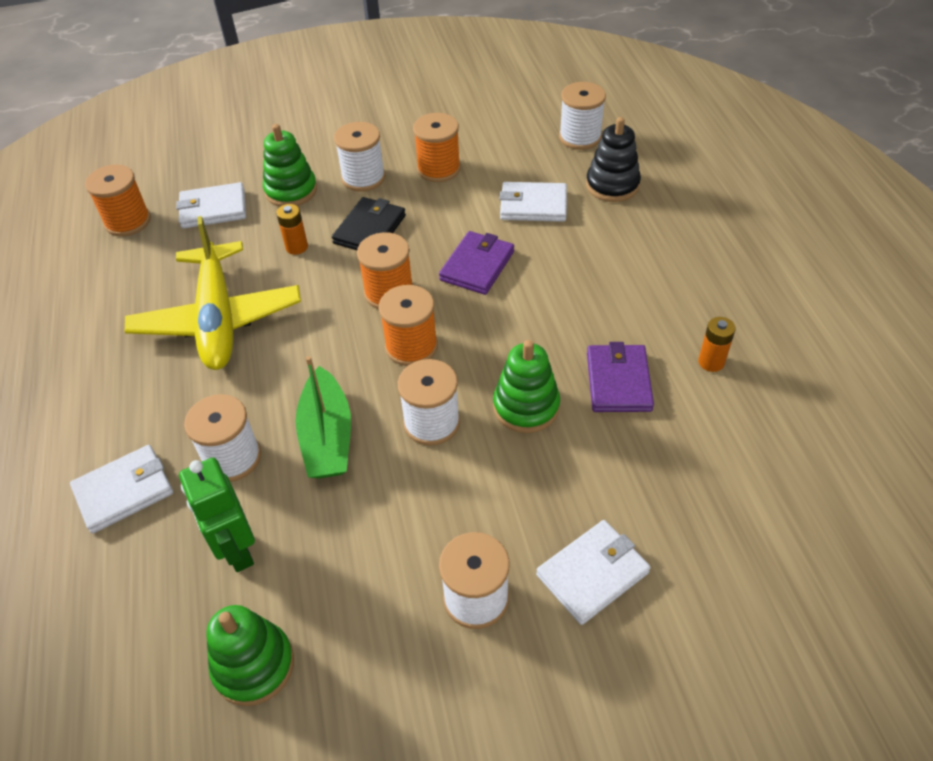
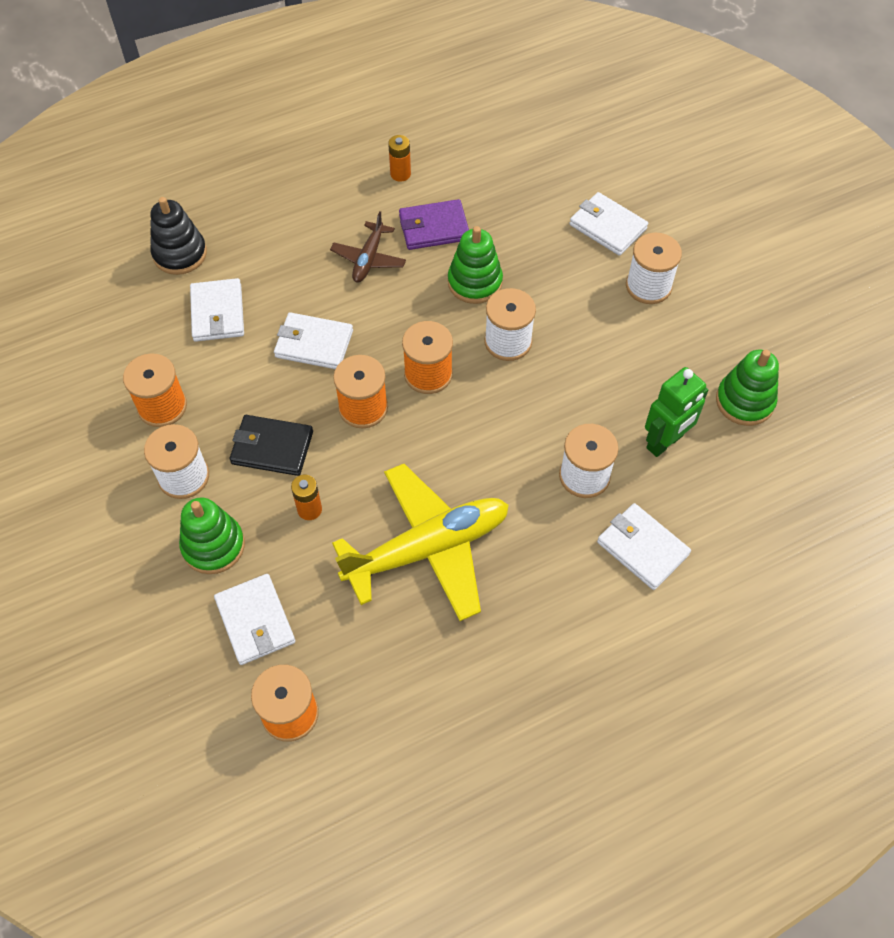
camera: 105 degrees left, 10 degrees up
(327, 437) = (543, 411): green boat -> none
(477, 266) = (314, 344): purple wallet -> white wallet
(580, 137) = (98, 288): white spool -> none
(580, 318) = (368, 259): none -> brown plane

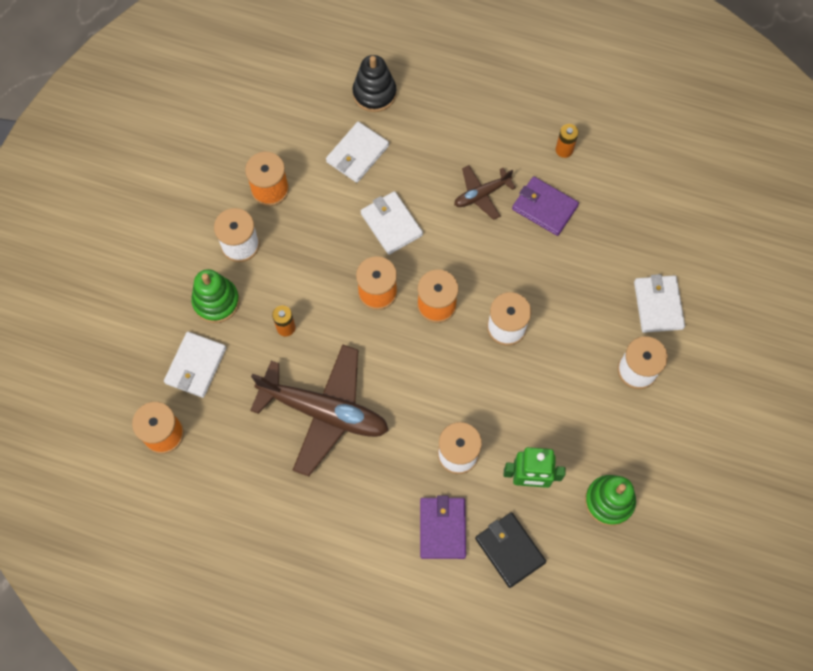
camera: 45 degrees right, 10 degrees up
(272, 447) = (303, 270): black wallet -> black wallet (509, 550)
(428, 549) = (324, 412): yellow plane -> brown plane
(475, 282) = (529, 268): green stacking toy -> none
(642, 548) = (442, 528): white wallet -> purple wallet

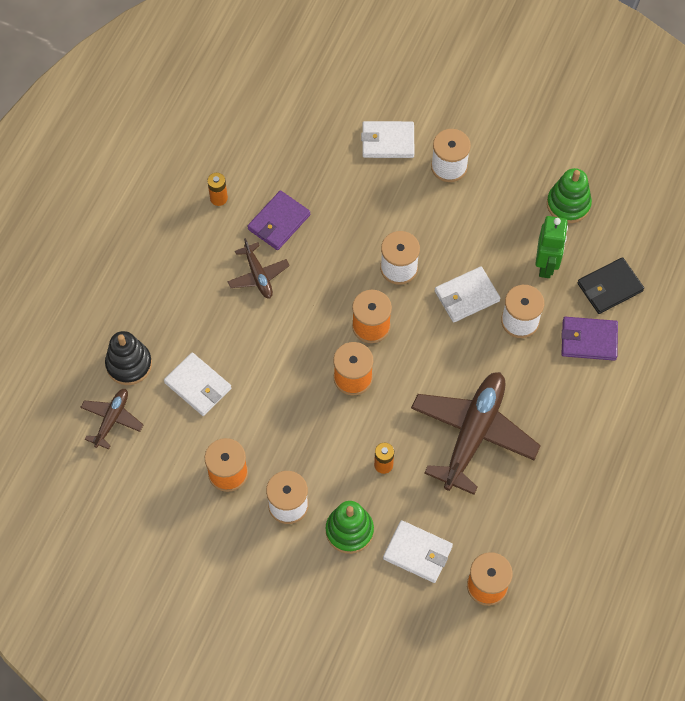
camera: 85 degrees left, 5 degrees down
(317, 86) = (112, 419): none -> brown plane
(391, 224) = (281, 359): white wallet -> white wallet (466, 296)

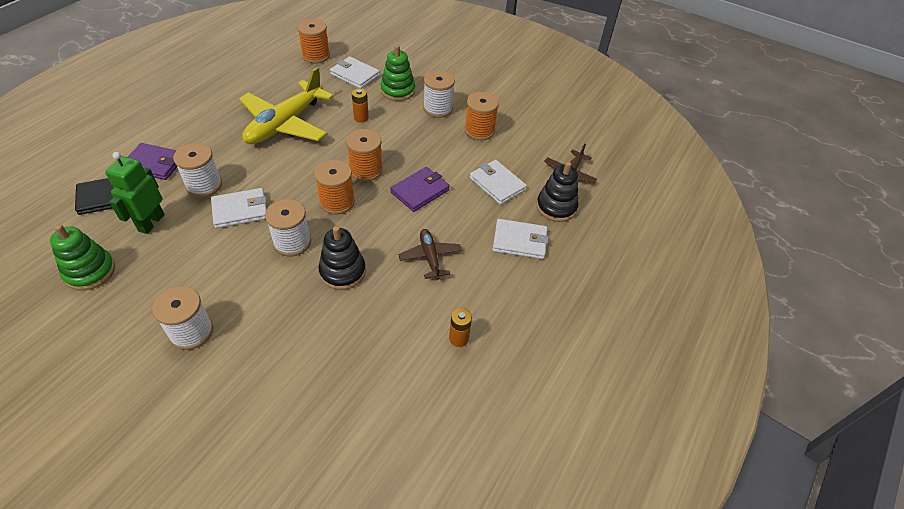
camera: 175 degrees left, 15 degrees down
(279, 222) = (398, 303): purple wallet -> purple wallet (420, 191)
(339, 244) = (342, 272): none -> black stacking toy
(387, 141) = (247, 373): white wallet -> white wallet (519, 241)
(473, 434) = (285, 124): brown plane -> yellow plane

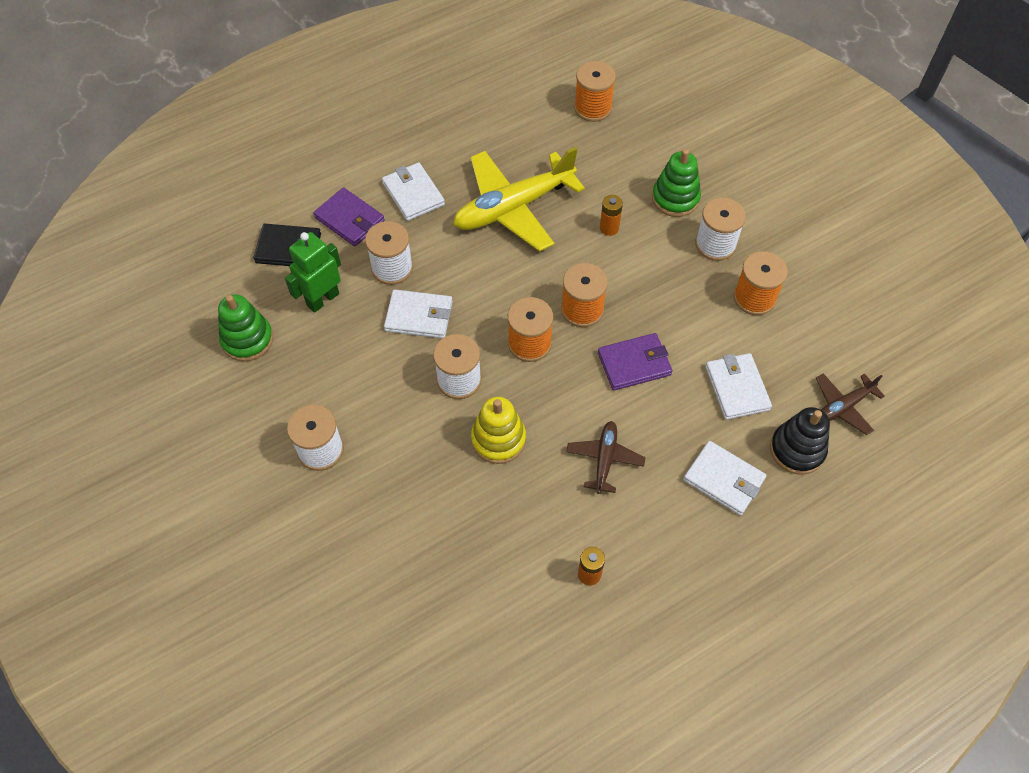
camera: 30 degrees right, 10 degrees up
(342, 272) = (498, 439): black stacking toy -> yellow stacking toy
(355, 75) = (630, 155): white wallet -> white wallet (413, 194)

